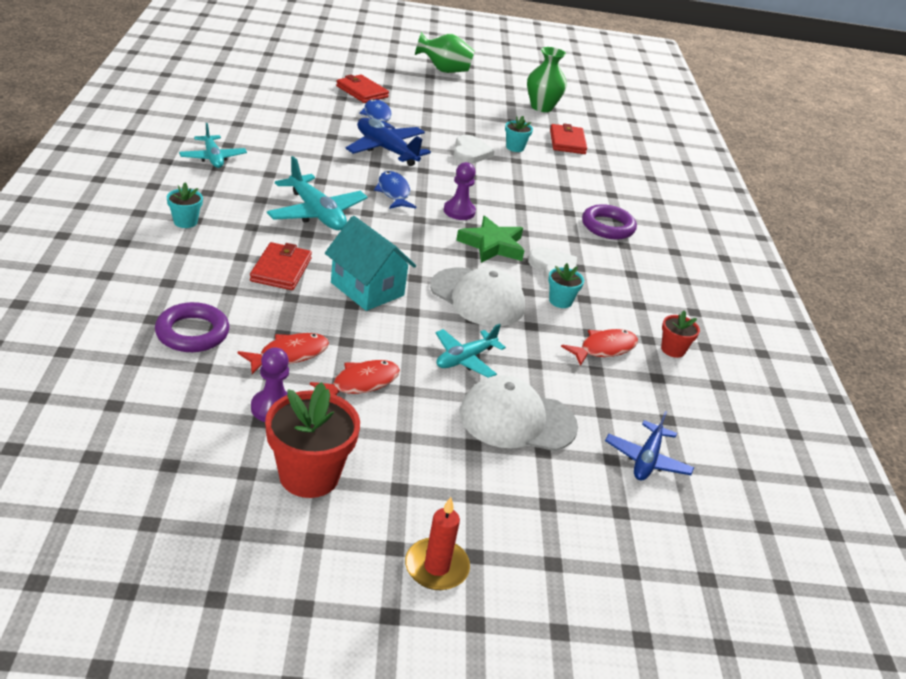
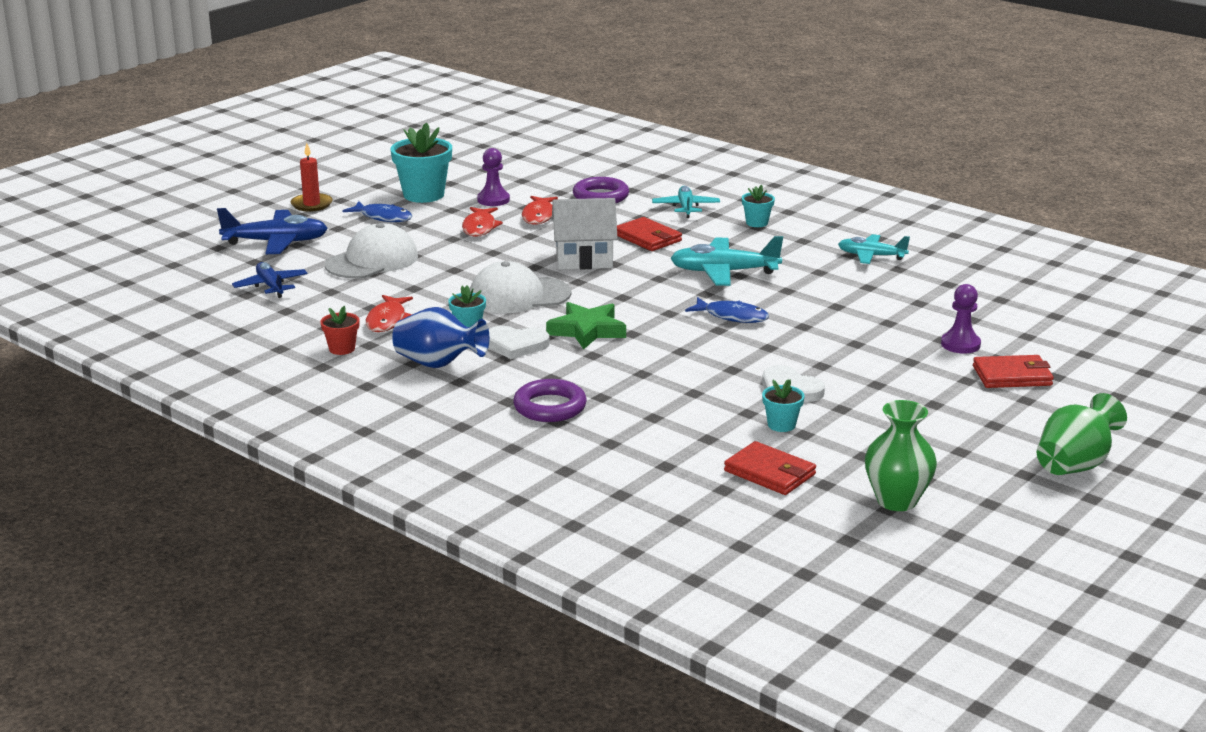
camera: 135 degrees right, 10 degrees down
(309, 475) = (423, 195): red flower pot -> turquoise flower pot
(367, 289) = (584, 259): turquoise house -> white house
(377, 117) = (926, 363): blue fish -> blue fish (383, 217)
(386, 150) = (832, 341): blue plane -> blue plane (276, 242)
(459, 211) = (664, 336): purple pawn -> purple pawn (960, 344)
(465, 359) = (454, 266): turquoise plane -> turquoise plane (686, 208)
(625, 292) = (438, 364): none -> blue vase

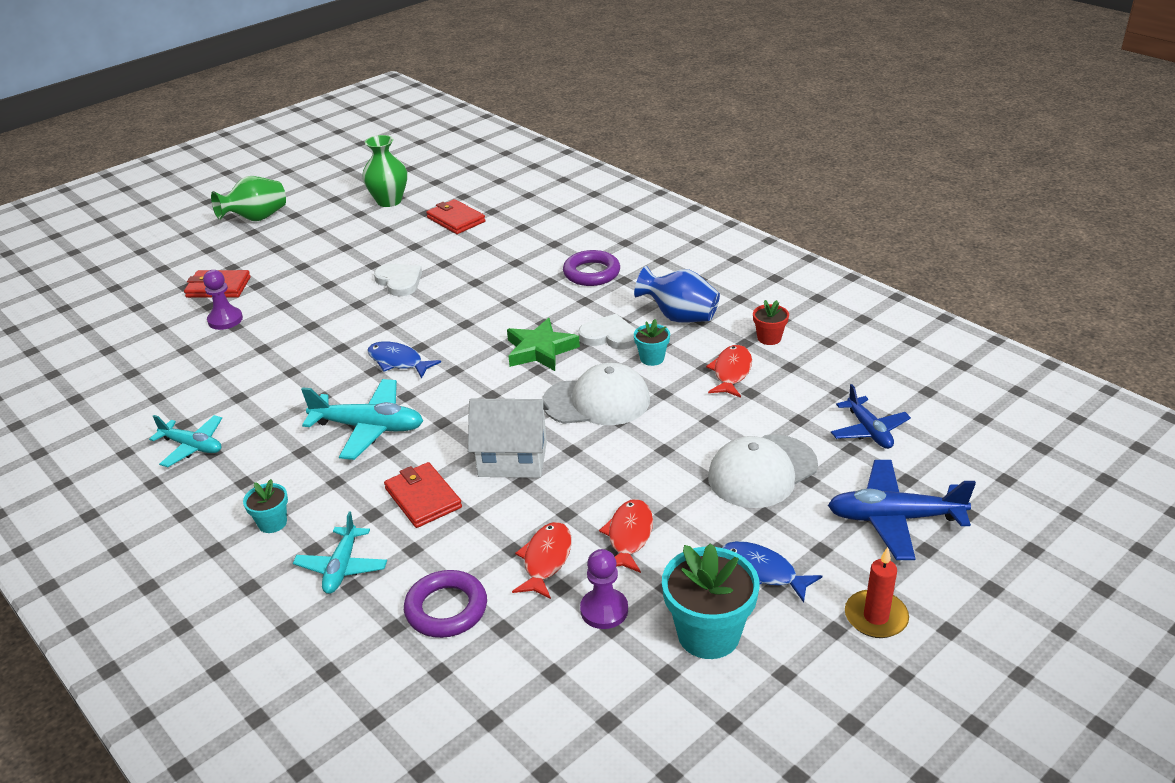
camera: 170 degrees left, 10 degrees up
(781, 425) = (425, 252): turquoise flower pot -> none

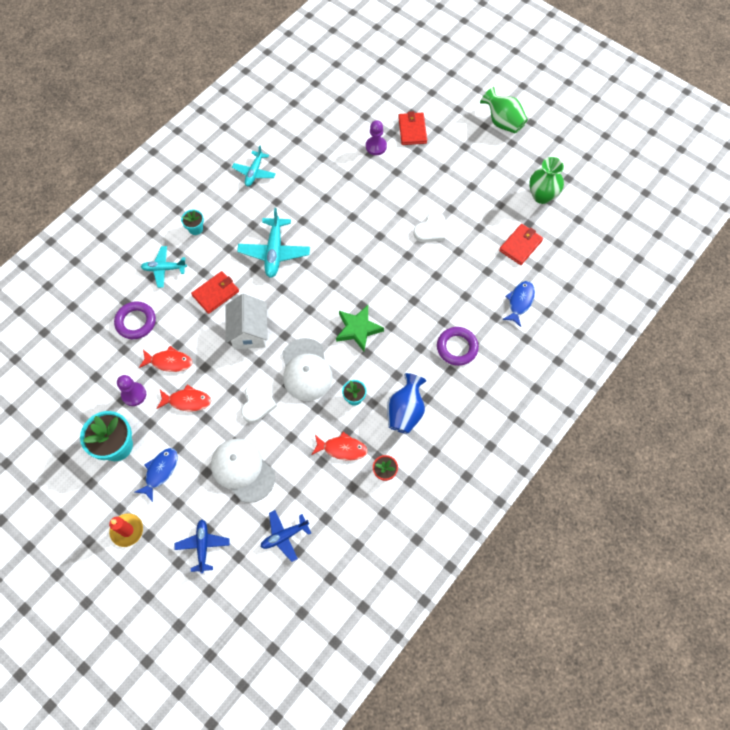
camera: 80 degrees right, 30 degrees up
(398, 362) = (339, 251): blue fish -> blue fish (519, 302)
(609, 336) = (378, 369): white heart -> white heart (257, 403)
(894, 518) = (203, 546): blue plane -> blue plane, size x0.65

